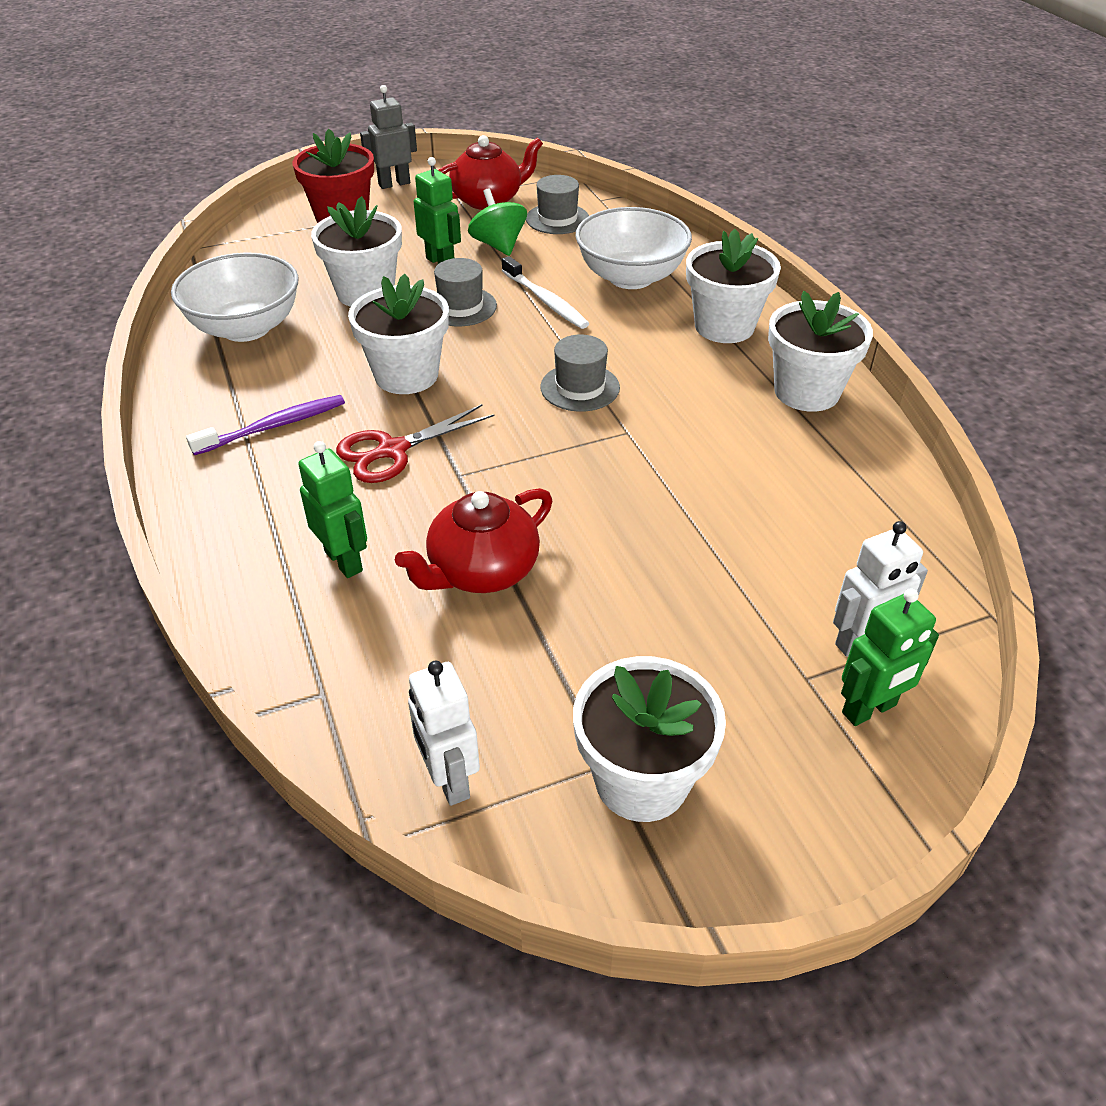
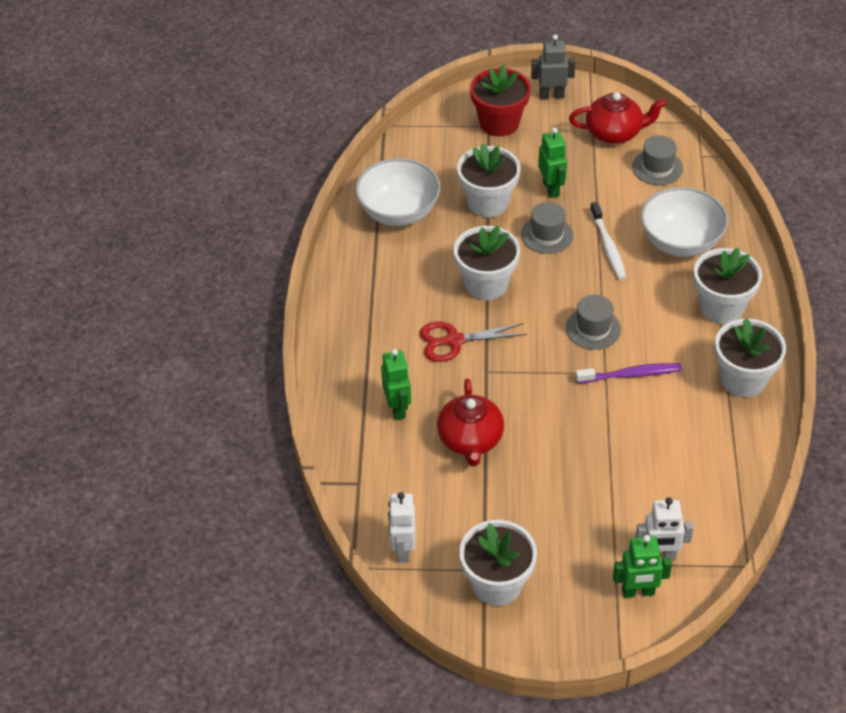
camera: 25 degrees right, 5 degrees up
(274, 426) = (390, 300): purple toothbrush -> purple toothbrush (631, 374)
(481, 571) = (470, 440): red teapot -> red teapot turned 75 degrees counterclockwise
(498, 245) = (600, 183): green spinning top -> none

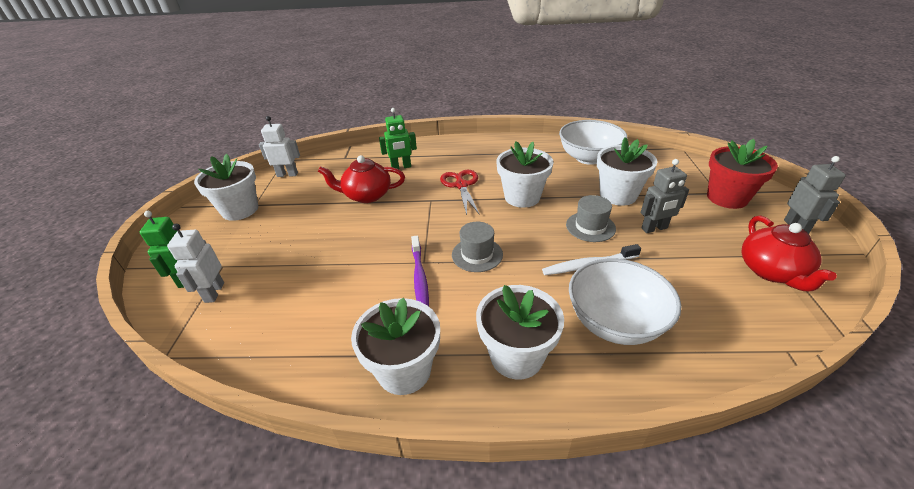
camera: 90 degrees right, 10 degrees down
(551, 188) = (654, 228): green robot -> grey robot
(657, 167) = (734, 306): grey hat -> none

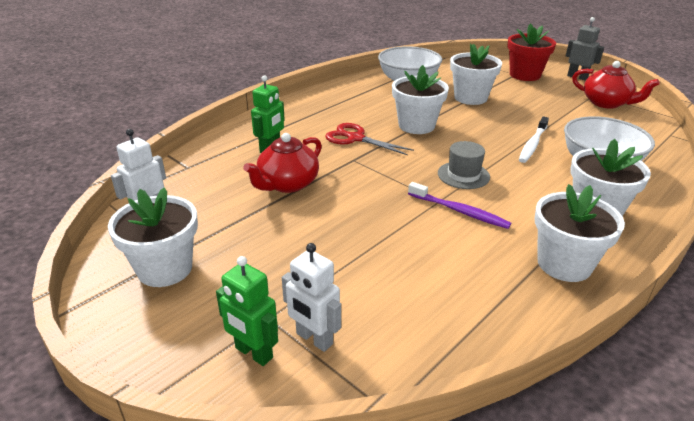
camera: 50 degrees left, 5 degrees down
(590, 227) = (492, 123): grey hat -> none
(654, 228) = (524, 107): grey robot -> none

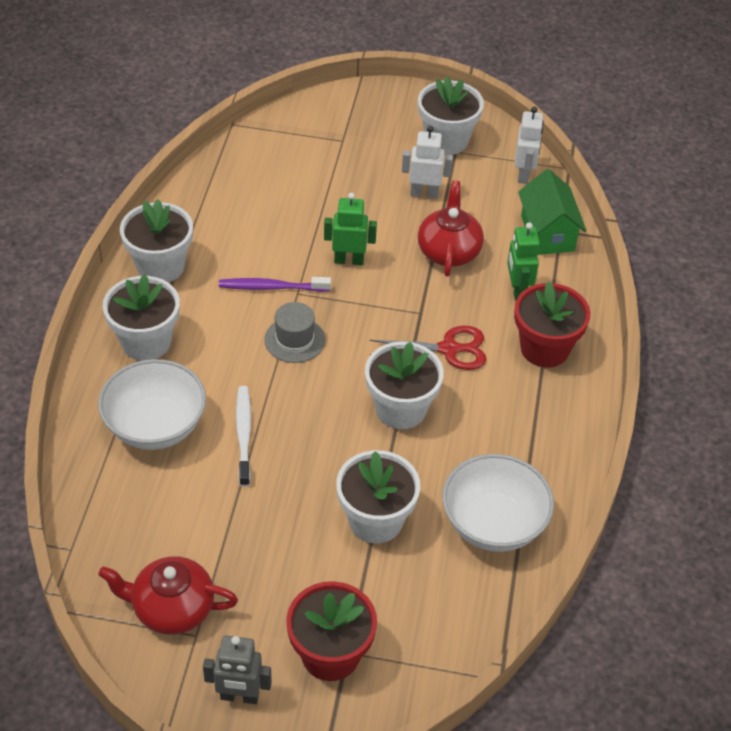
camera: 145 degrees right, 15 degrees up
(199, 169) = (547, 233): none -> green house
(253, 353) = (330, 120): green robot -> green robot (349, 260)
(295, 121) = (544, 348): none -> red flower pot
(314, 339) = (303, 140): white robot -> white robot (424, 193)

